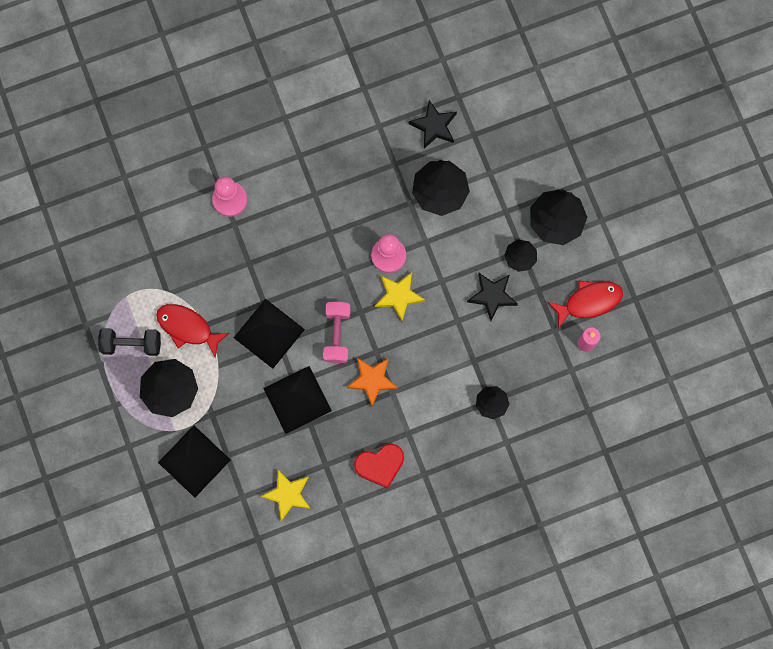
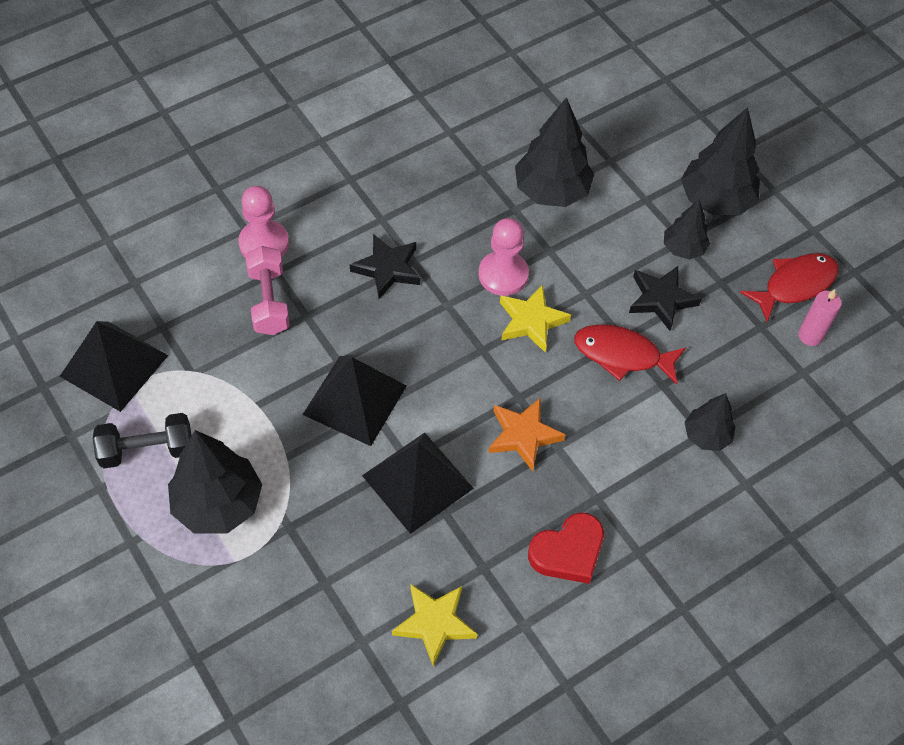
camera: 15 degrees left, 20 degrees down
(188, 328) = (231, 413): red fish -> red fish (622, 355)
(194, 461) = (273, 601): black pyramid -> black pyramid (114, 366)
(337, 334) = (456, 384): pink dumbbell -> pink dumbbell (269, 301)
(434, 126) = (522, 121): black star -> black star (387, 269)

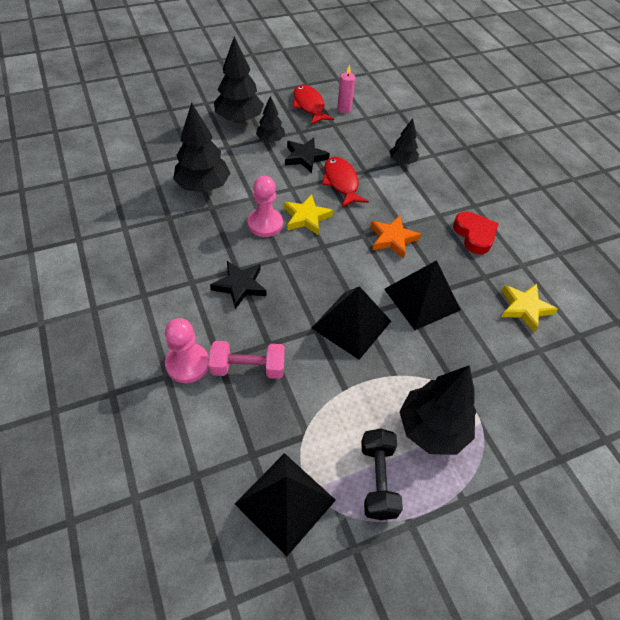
camera: 80 degrees left, 5 degrees down
(622, 355) = (341, 182): red fish -> red fish turned 135 degrees clockwise

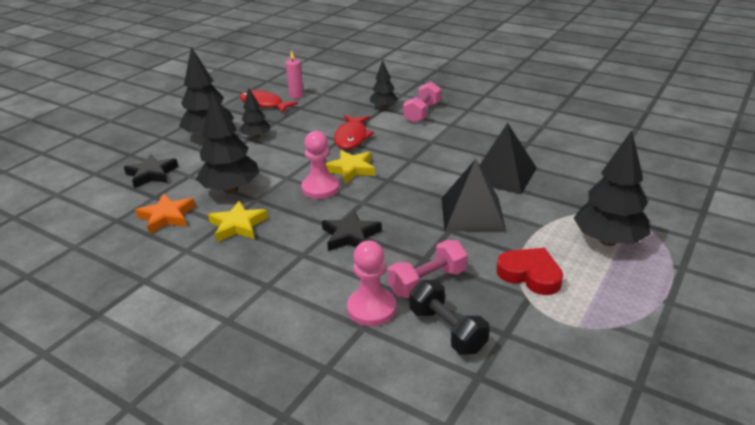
camera: 30 degrees left, 20 degrees down
(285, 501) = (570, 346): black pyramid -> none
(305, 157) = (301, 135): black star -> black star (152, 174)
(341, 182) = (352, 137): red fish -> red fish turned 120 degrees counterclockwise
(377, 479) = (614, 291): black dumbbell -> black dumbbell (447, 330)
(392, 239) = (435, 152): orange star -> orange star (167, 217)
(428, 187) = (422, 113): none -> pink dumbbell
(474, 235) = (490, 124): red heart -> red heart (530, 274)
(524, 308) = (575, 147): yellow star -> yellow star (238, 225)

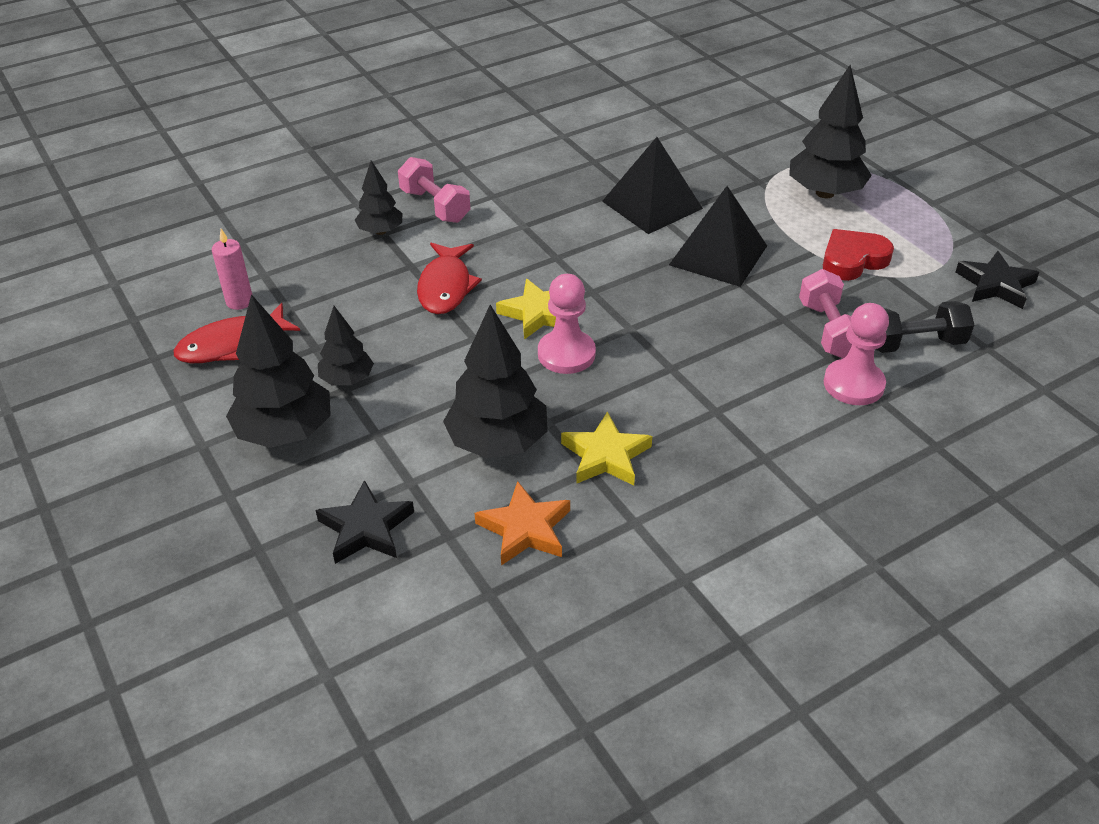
camera: 65 degrees left, 10 degrees up
(350, 235) = (701, 360): black star -> black star (995, 285)
(352, 137) = (446, 287): red fish -> red fish turned 60 degrees clockwise

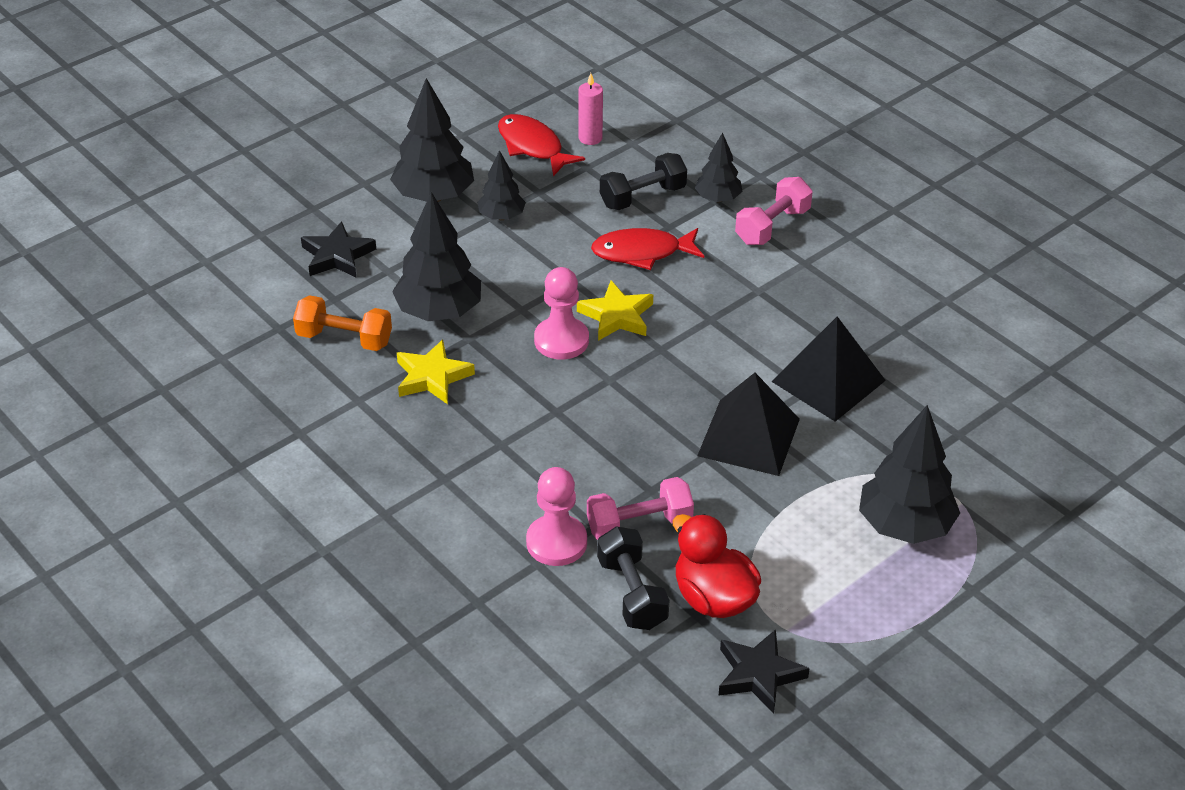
camera: 80 degrees right, 0 degrees up
(357, 277) = (643, 197): none -> black dumbbell
(525, 529) = (344, 339): orange star -> orange dumbbell
(853, 260) = (772, 548): red heart -> none
(914, 298) = (713, 598): none -> red duck

